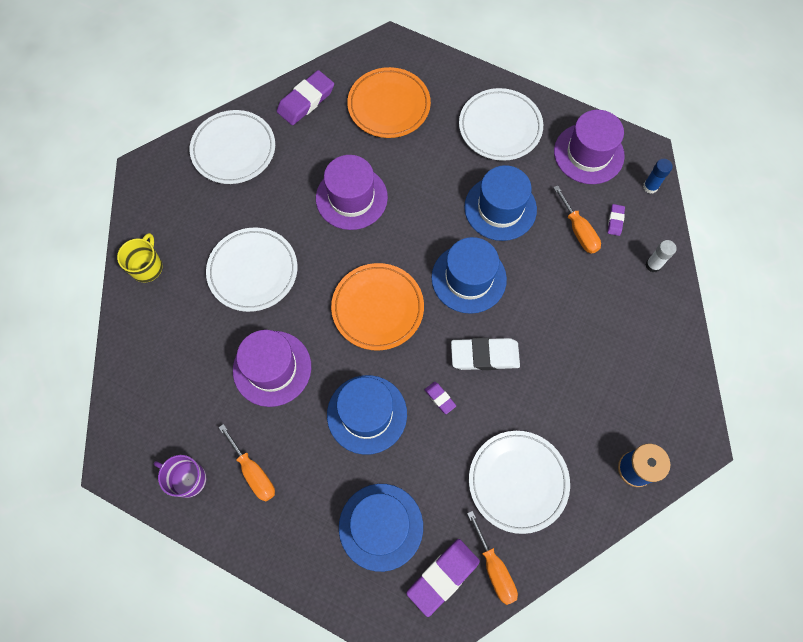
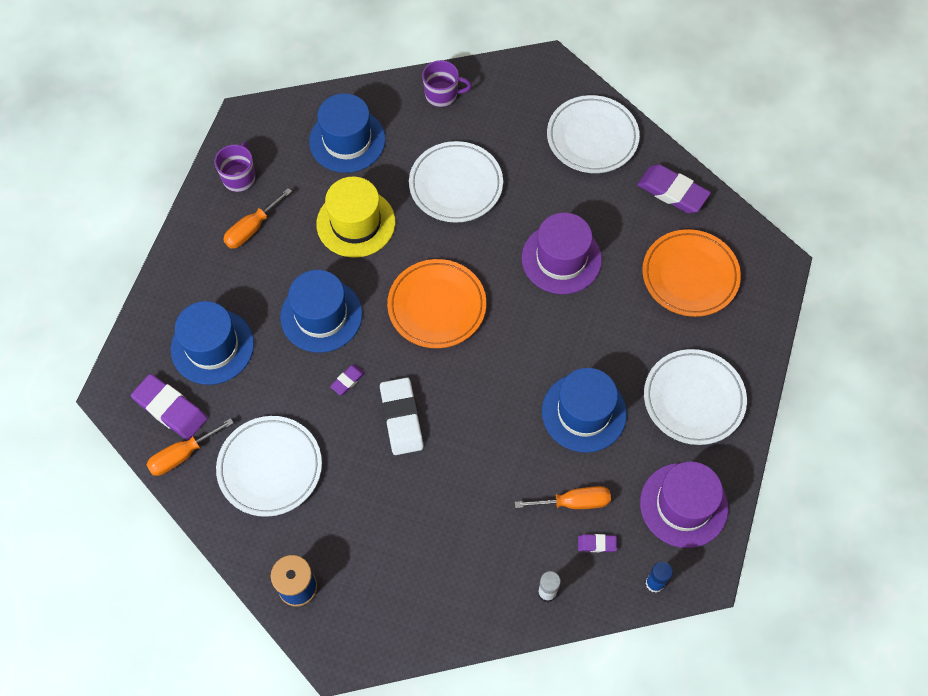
camera: 80 degrees right, 5 degrees down
(147, 267) = (442, 95): yellow mug -> purple mug
(272, 368) = (356, 223): purple hat -> yellow hat
(468, 278) = (489, 390): blue hat -> blue hat (347, 140)
(578, 231) = (574, 502): orange screwdriver -> orange screwdriver turned 150 degrees counterclockwise

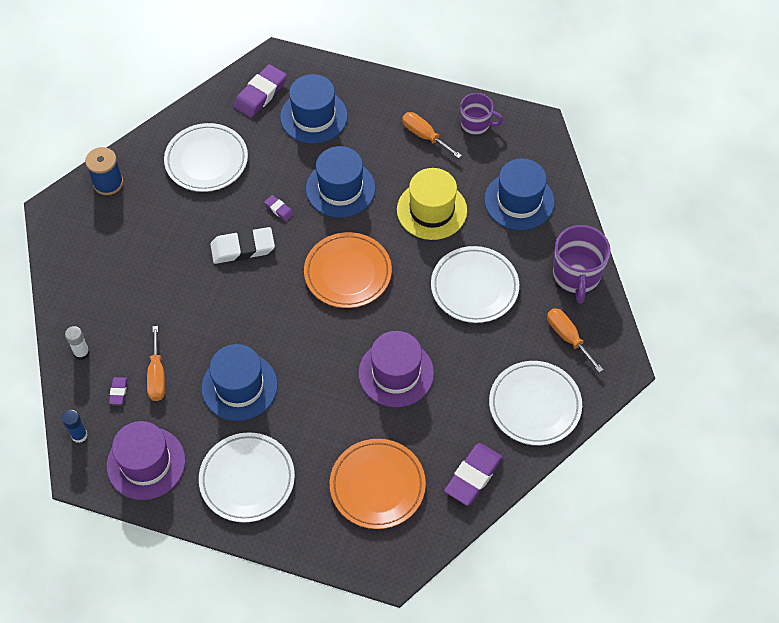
camera: 90 degrees right, 5 degrees down
(182, 455) = (221, 104): orange screwdriver -> orange screwdriver (568, 337)
(442, 95) = (576, 275): purple mug -> purple mug, size x1.56

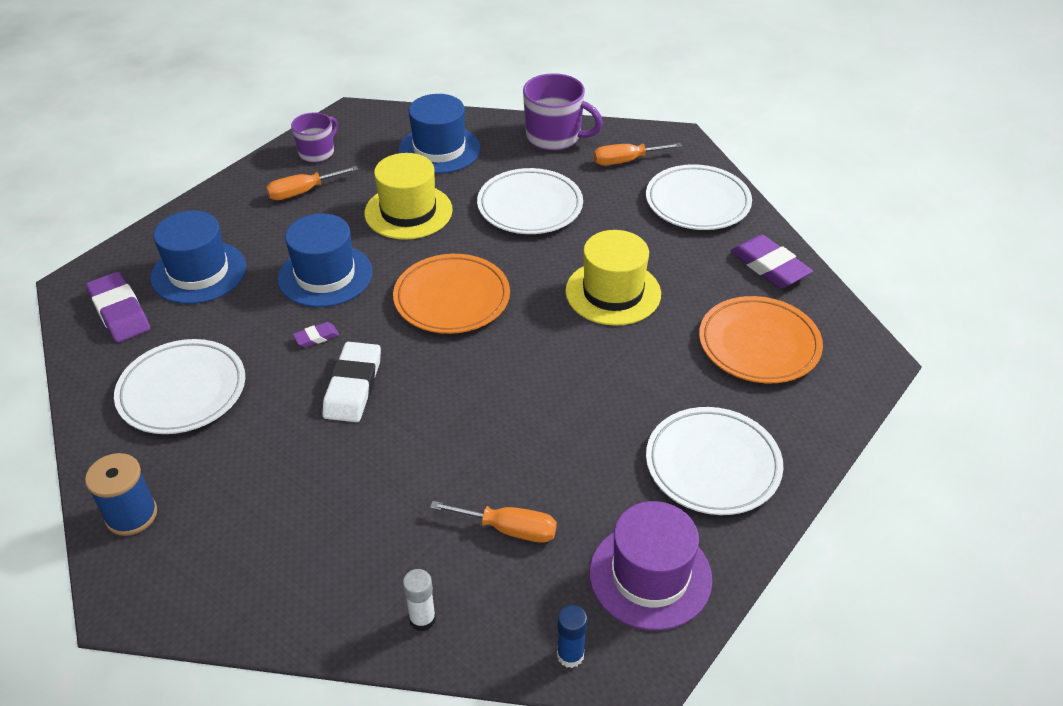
camera: 70 degrees left, 15 degrees down
(118, 392) = (515, 584): purple eraser -> none
(239, 386) = (568, 440): blue hat -> none
(396, 373) = (613, 292): purple hat -> yellow hat

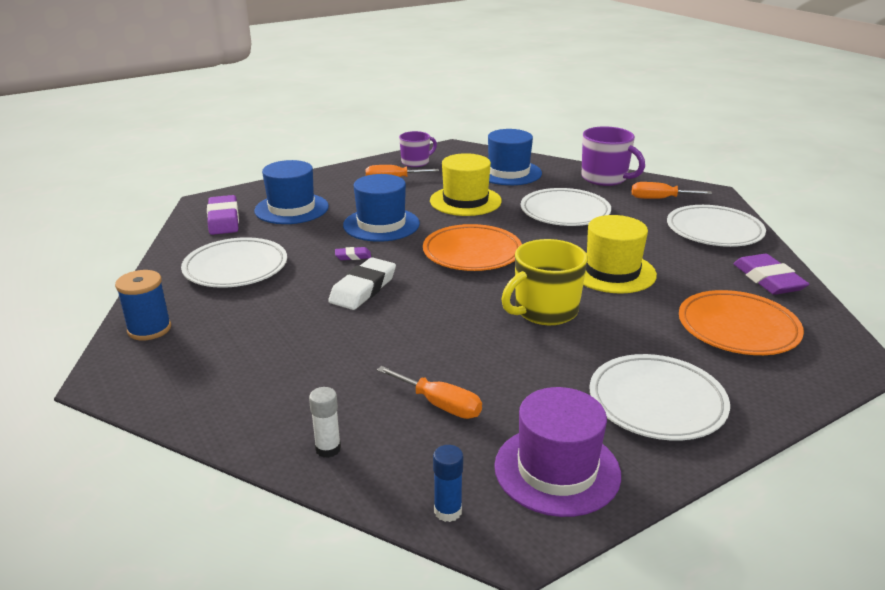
camera: 20 degrees right, 15 degrees down
(564, 369) = (545, 311): none -> yellow mug

